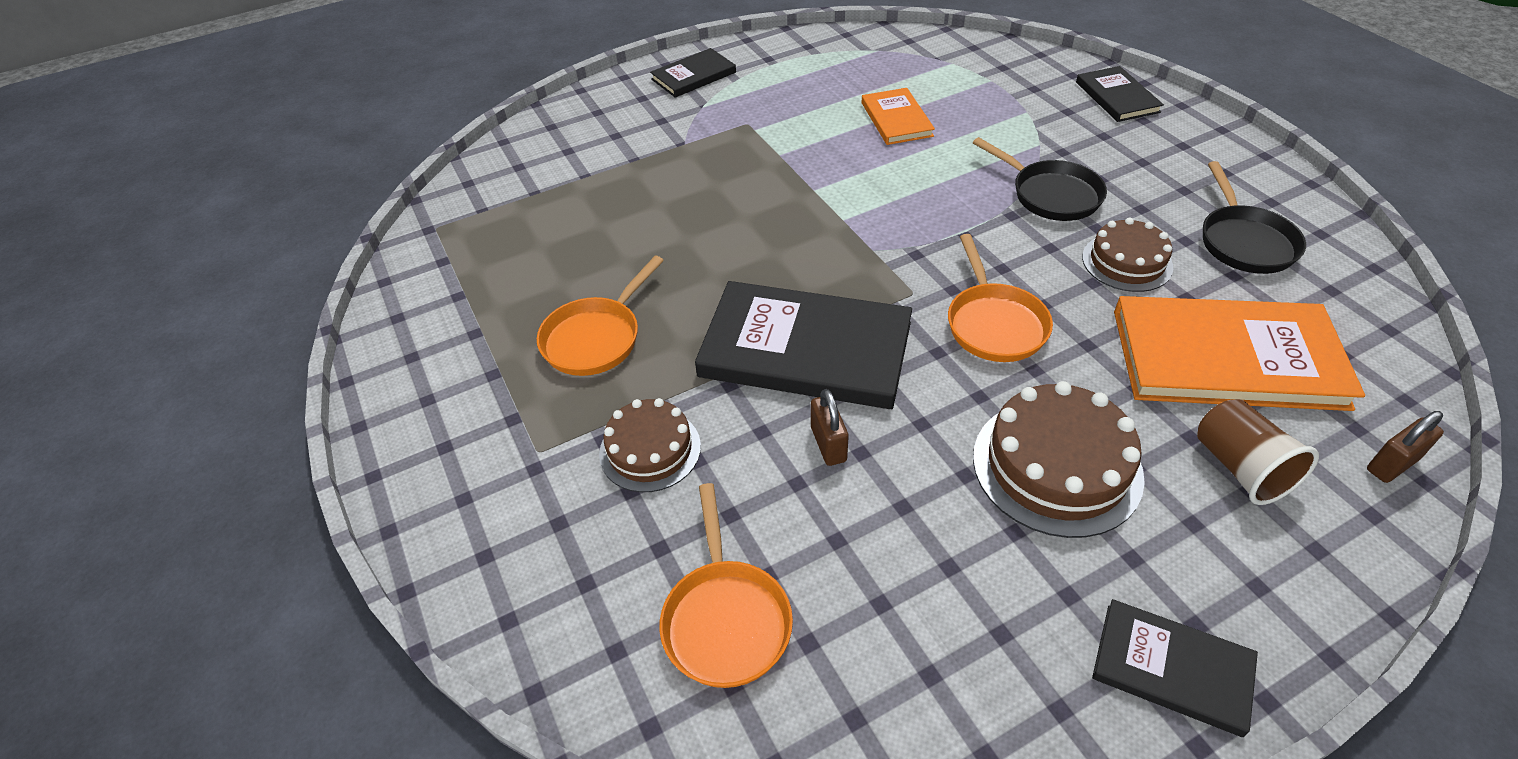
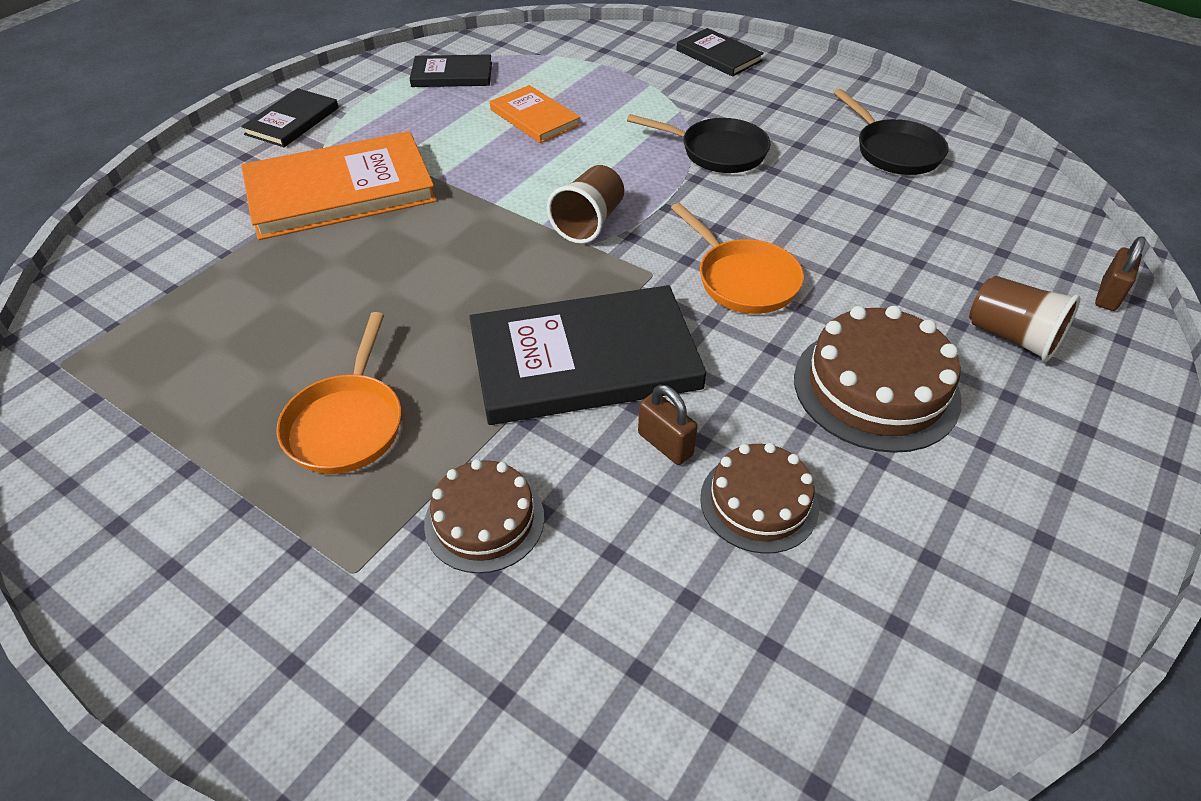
camera: 30 degrees left, 0 degrees up
(725, 619) = (675, 662): orange pan -> none
(884, 230) = (589, 223): none -> brown cup
(1127, 262) = (817, 193): brown cake -> brown cake (759, 502)
(1172, 668) = (1074, 526): black book -> black book (452, 75)
(1226, 358) = (943, 250): orange book -> orange book (340, 191)

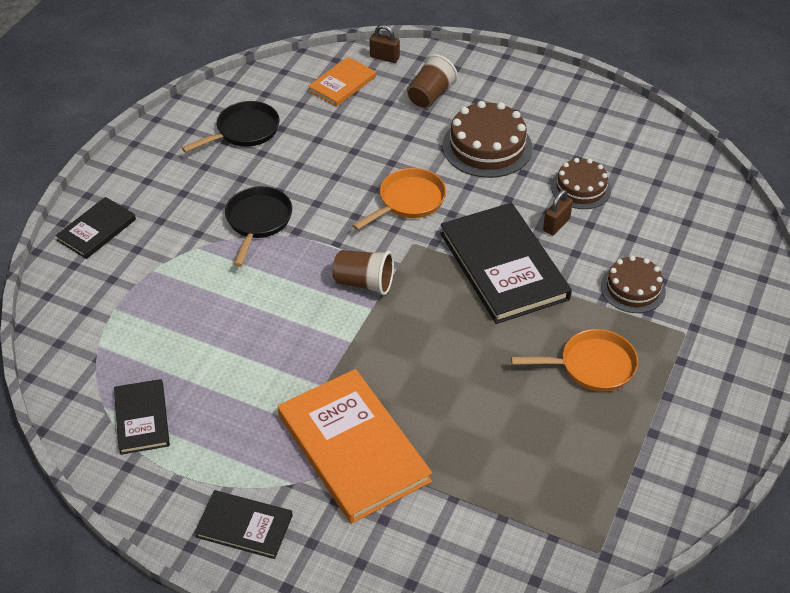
camera: 100 degrees left, 0 degrees up
(534, 117) = (218, 340): orange book -> orange book (342, 84)

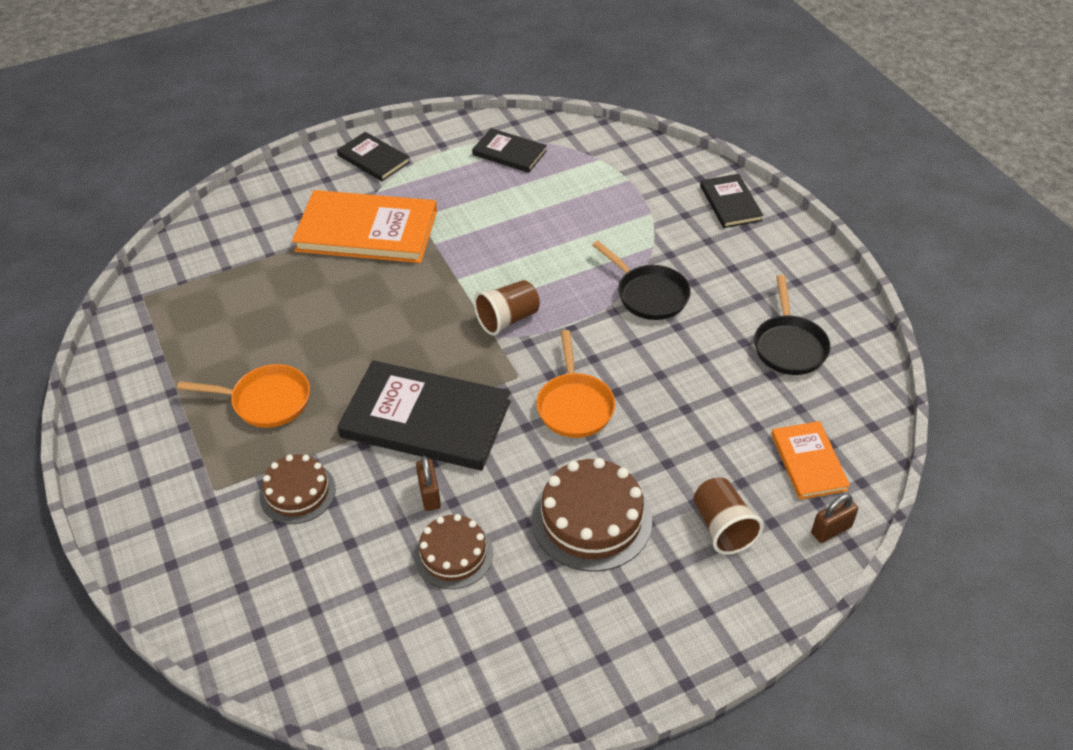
camera: 130 degrees right, 0 degrees up
(244, 526) = (373, 159): black book -> black book turned 75 degrees clockwise
(592, 366) = (266, 401): orange pan -> orange pan turned 120 degrees counterclockwise

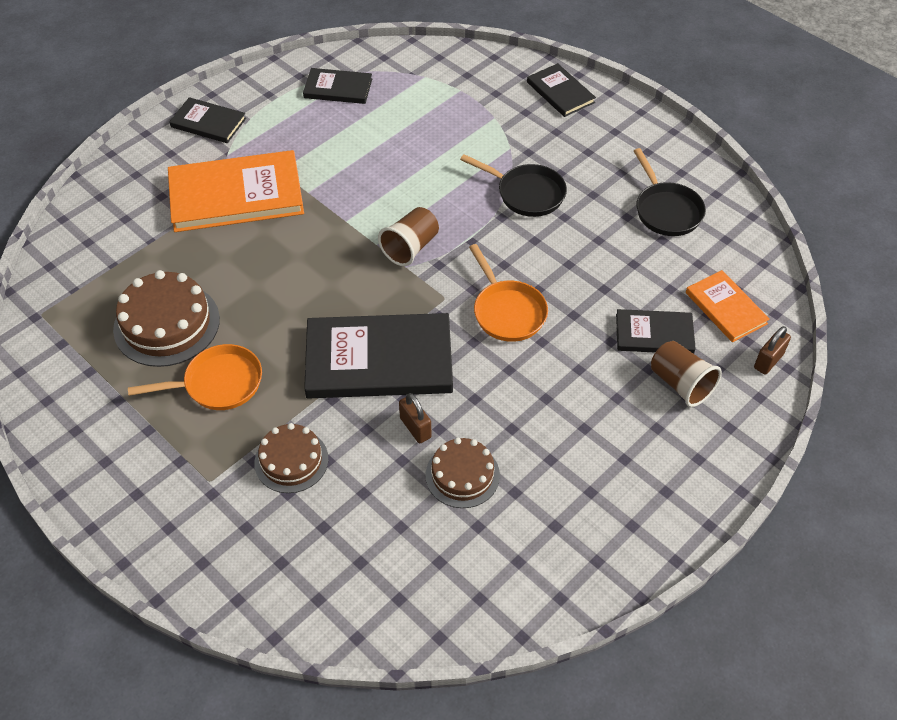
camera: 20 degrees left, 5 degrees up
(591, 519) = (568, 409): brown cake -> brown cake (167, 324)
(718, 468) = (654, 334): none -> black book

